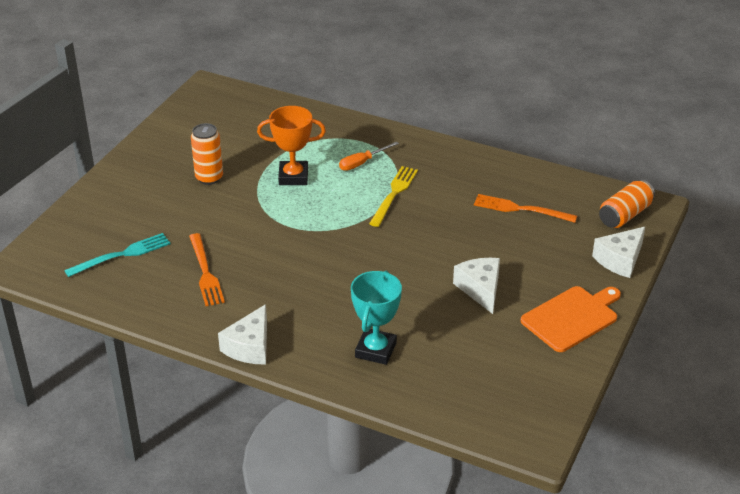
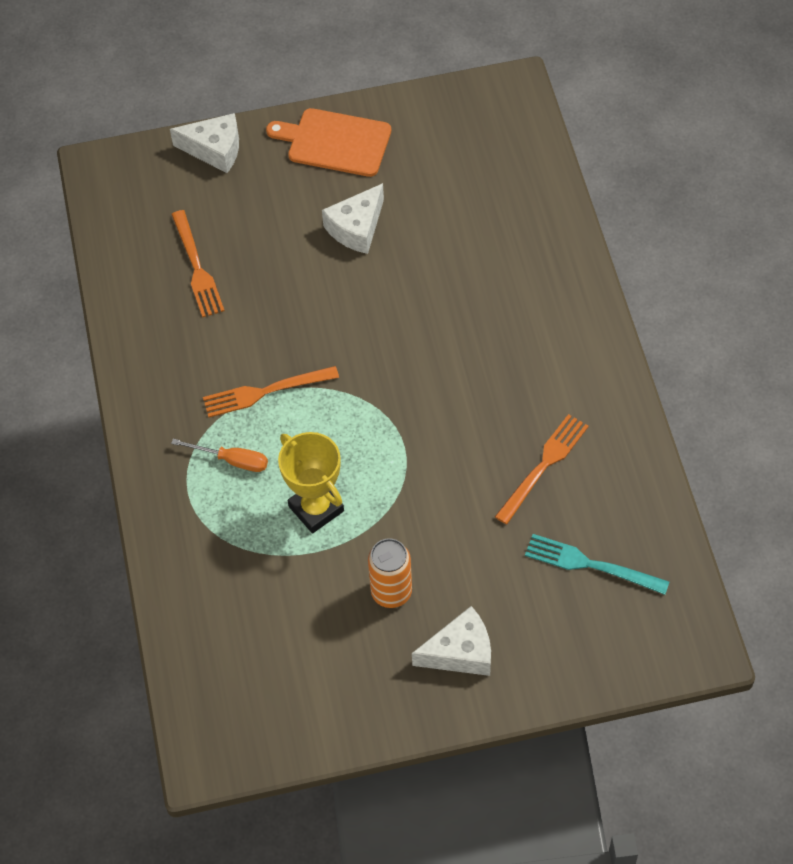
camera: 125 degrees left, 20 degrees up
(250, 347) = (603, 349): white cheese -> white cheese (460, 652)
(293, 177) = (316, 508): orange trophy -> yellow trophy
(375, 350) = (513, 254): turquoise trophy -> none
(394, 193) = (264, 392): yellow fork -> orange fork
(625, 215) = (134, 180): orange can -> none

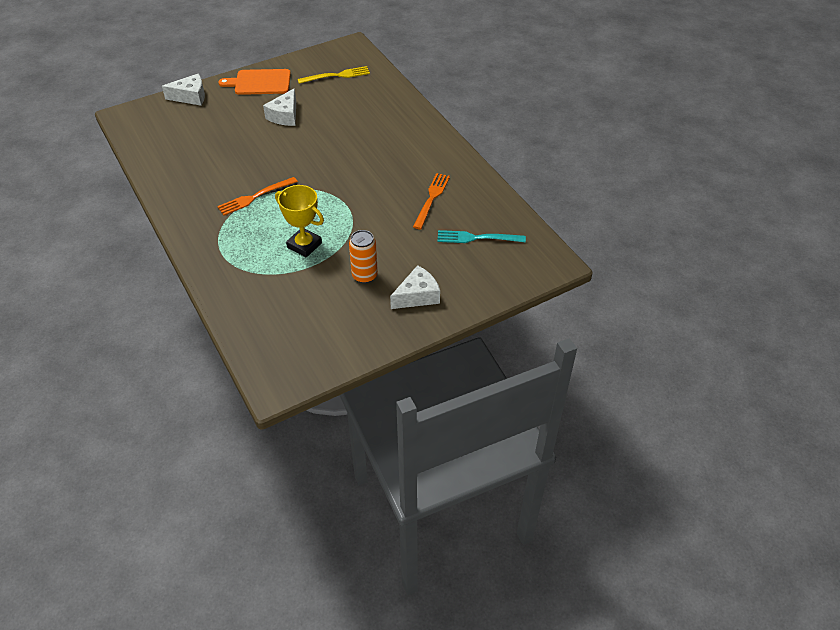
camera: 20 degrees left, 10 degrees down
(197, 268) = (196, 149): orange fork -> none
(232, 460) = (244, 233): orange screwdriver -> none
(469, 155) = (337, 75): none -> yellow fork

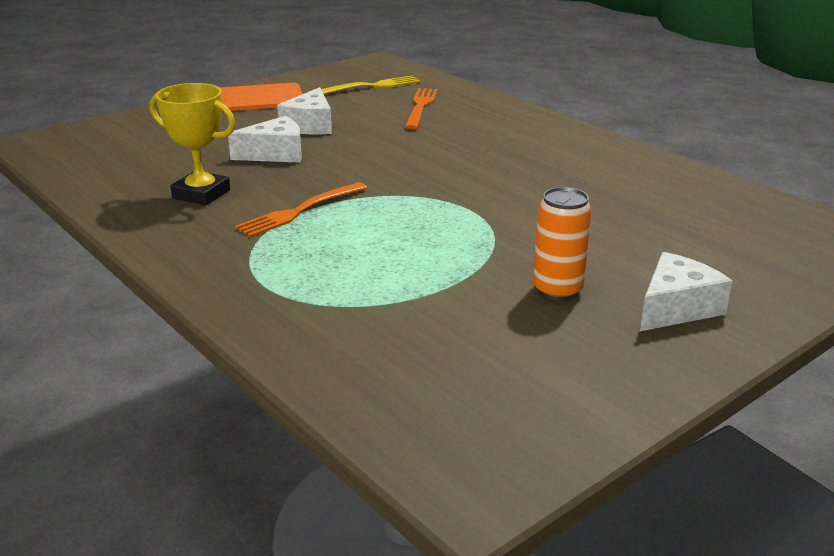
camera: 10 degrees left, 20 degrees down
(190, 97) = (147, 117): white cheese -> white cheese (275, 154)
(304, 245) = (420, 261): yellow trophy -> yellow trophy (201, 194)
(432, 198) = (606, 189): orange fork -> orange fork (420, 106)
(476, 238) = (718, 227): turquoise fork -> none

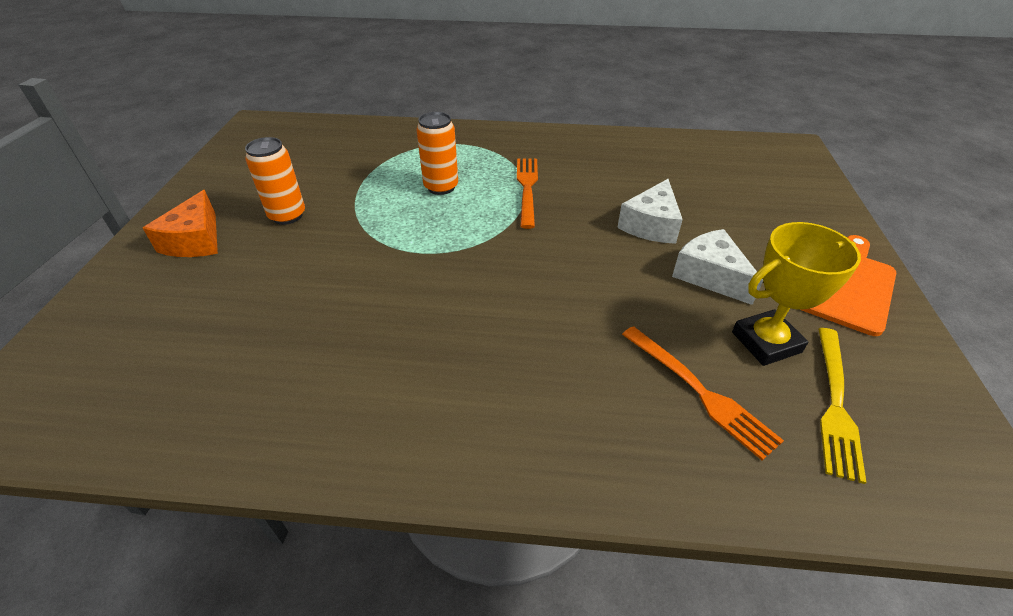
camera: 135 degrees right, 15 degrees up
(201, 194) = (607, 169): yellow trophy -> yellow trophy (766, 342)
(368, 247) = (441, 187): none -> orange can
(676, 308) = (195, 240): white cheese -> orange cheese

